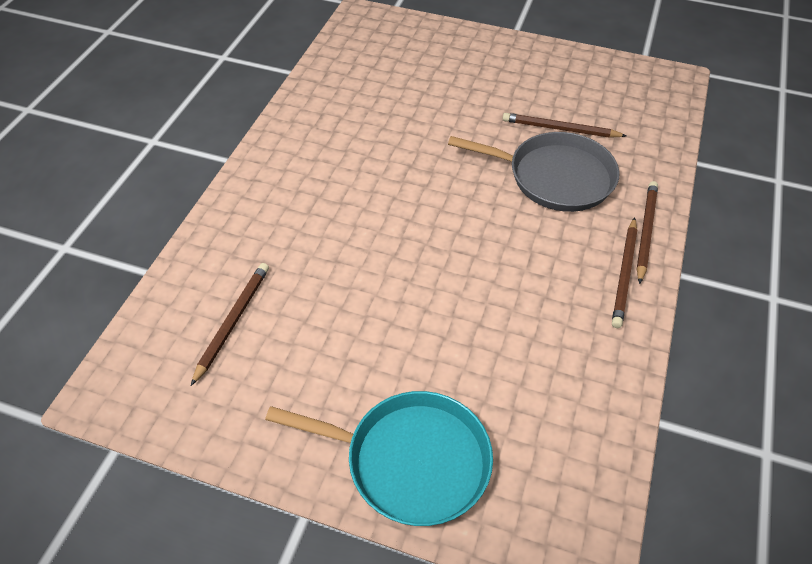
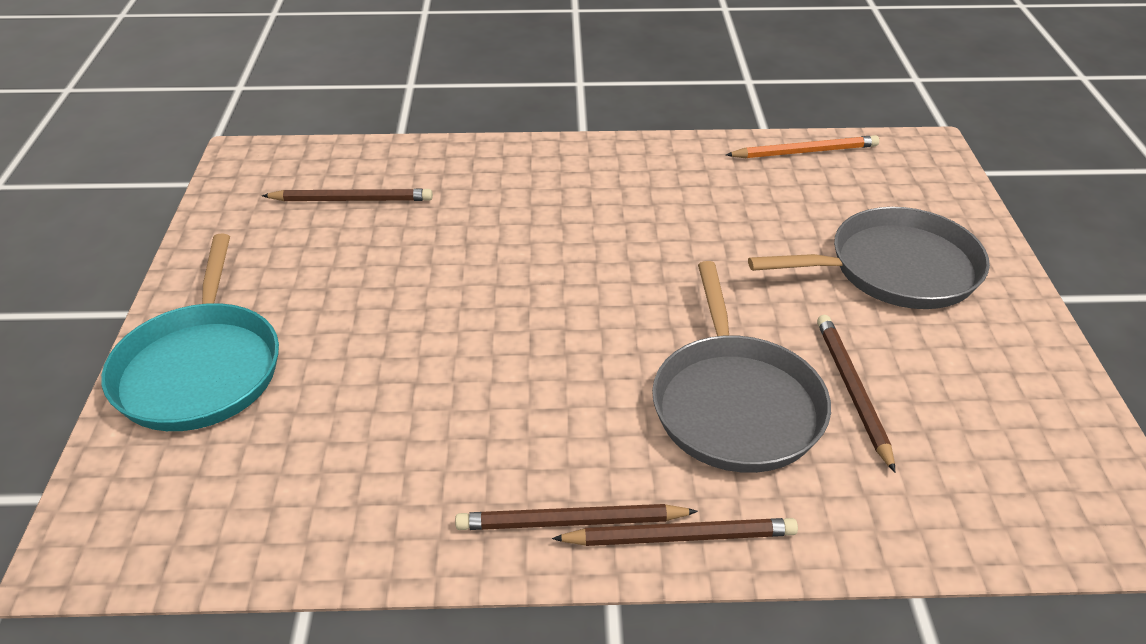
camera: 70 degrees right, 10 degrees down
(332, 63) = (805, 151): none -> orange pencil
(468, 74) = (895, 269): none -> grey pan

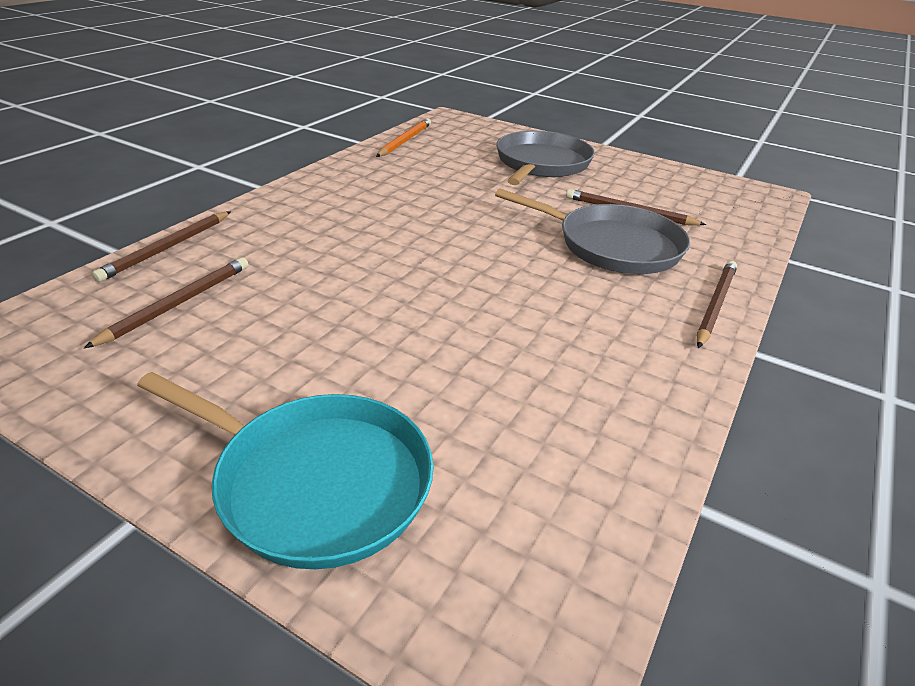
camera: 60 degrees left, 5 degrees down
(571, 522) = (680, 338): brown pencil -> brown pencil (167, 248)

